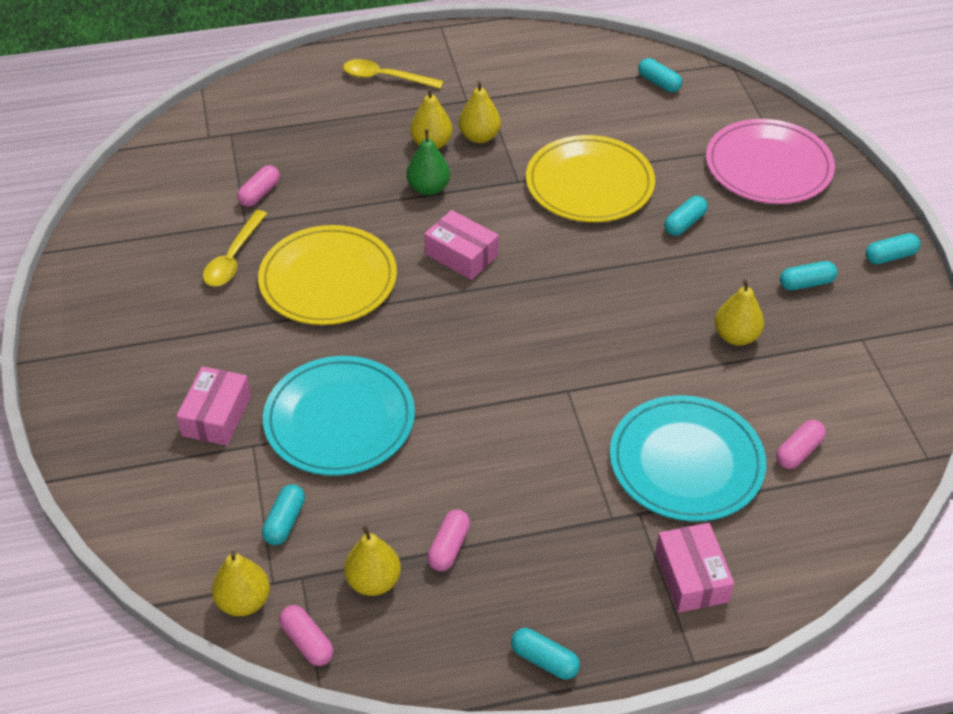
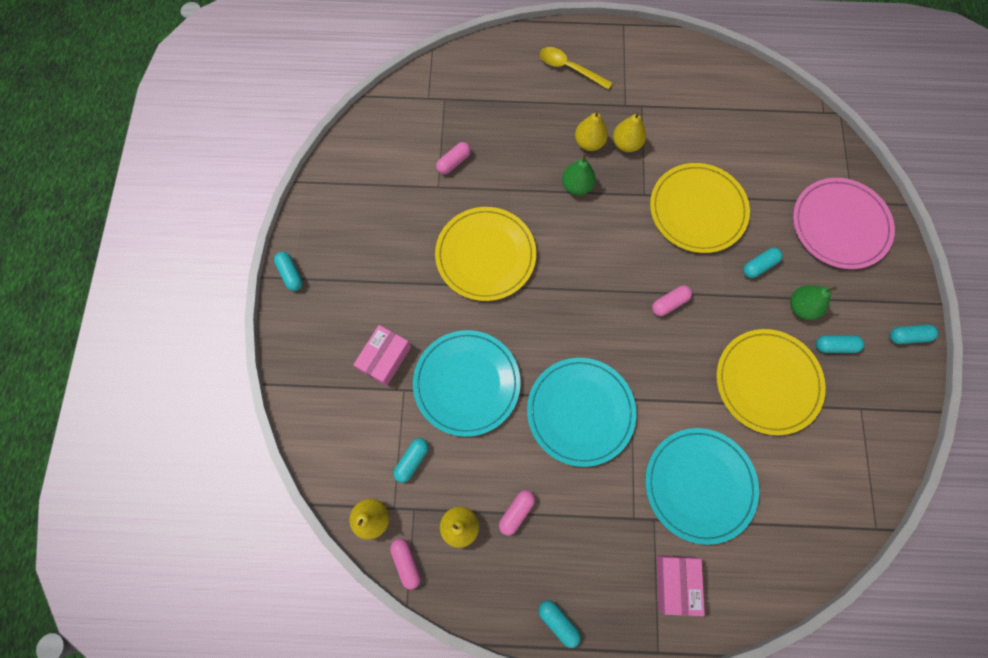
camera: 15 degrees right, 25 degrees up
(233, 258) = (423, 218): yellow spoon -> none
(461, 255) = (586, 255): pink box -> none
(503, 418) = (580, 411): none -> turquoise plate
(659, 83) = (778, 120): turquoise capsule -> turquoise capsule (290, 274)
(736, 336) = (767, 382): yellow pear -> yellow plate
(751, 253) = (801, 307): none -> green pear
(798, 451) = (783, 497): pink capsule -> pink capsule (669, 303)

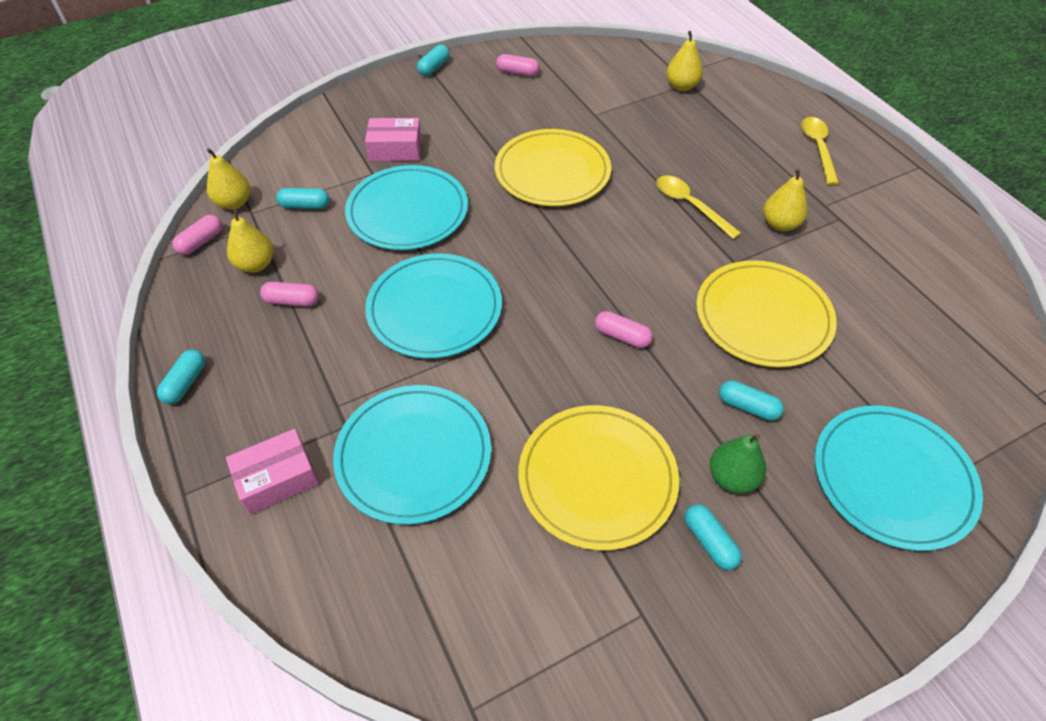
camera: 60 degrees right, 20 degrees down
(454, 162) = (630, 114): pink capsule -> pink capsule (517, 72)
(576, 186) = (690, 205): green pear -> yellow spoon
(589, 143) = (749, 195): yellow pear -> yellow pear (681, 86)
(839, 225) = (892, 478): pink plate -> turquoise plate
(907, 336) = (804, 640): turquoise capsule -> none

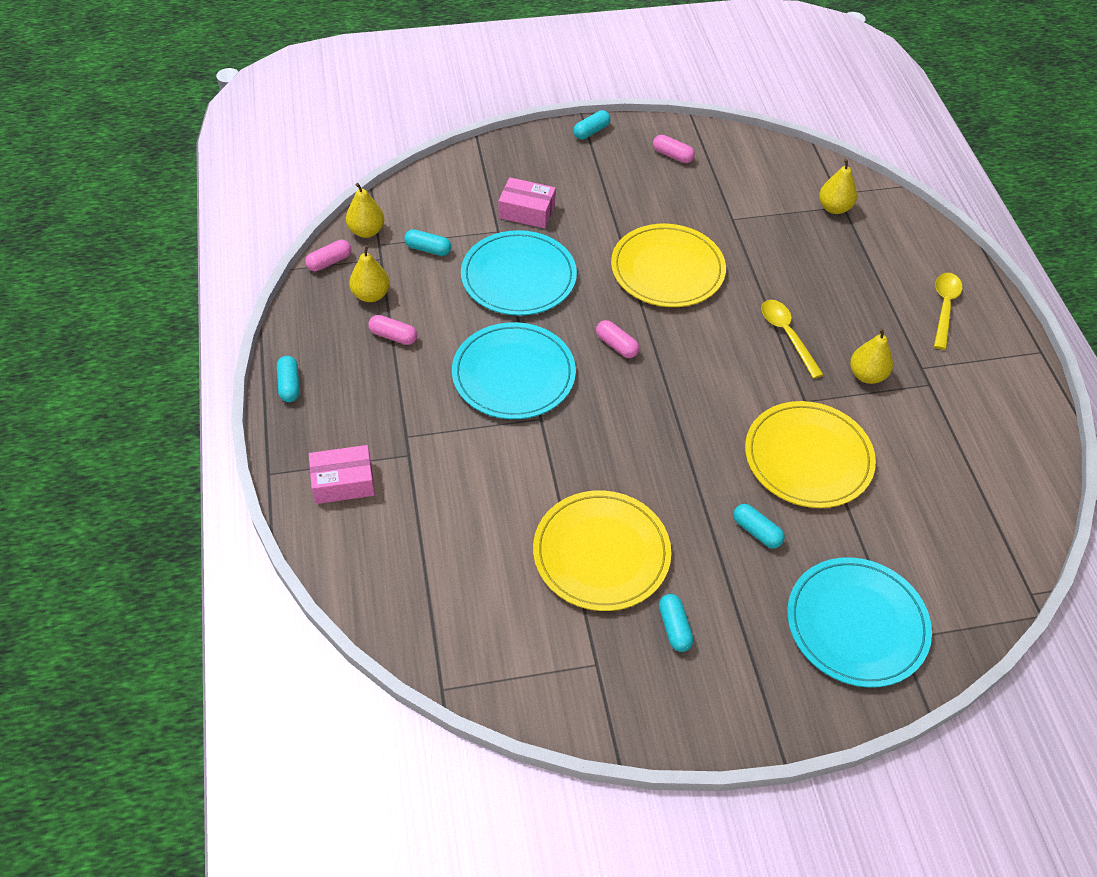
camera: 15 degrees right, 0 degrees up
(185, 383) = (289, 385): turquoise capsule -> turquoise capsule turned 45 degrees counterclockwise
(413, 455) = (456, 493): turquoise plate -> none
(622, 336) = (670, 441): pink capsule -> pink capsule (616, 345)
(732, 477) = (716, 584): green pear -> none

